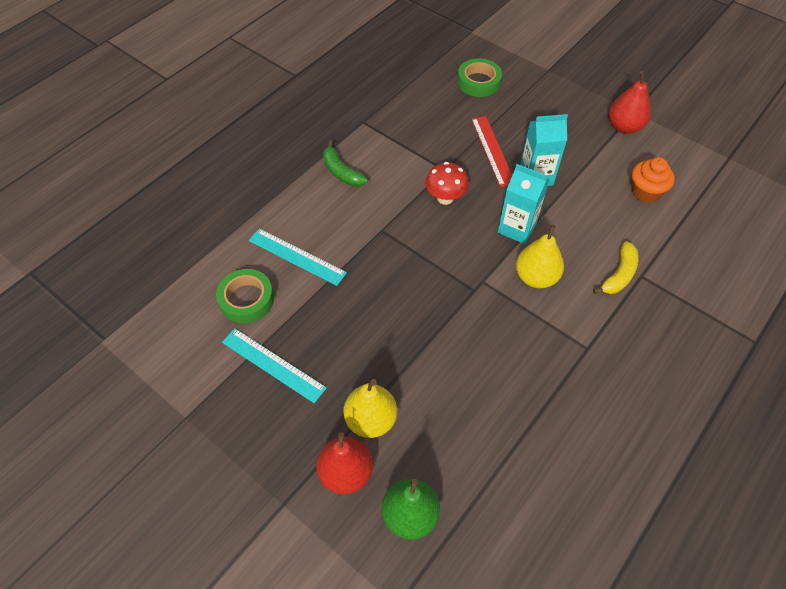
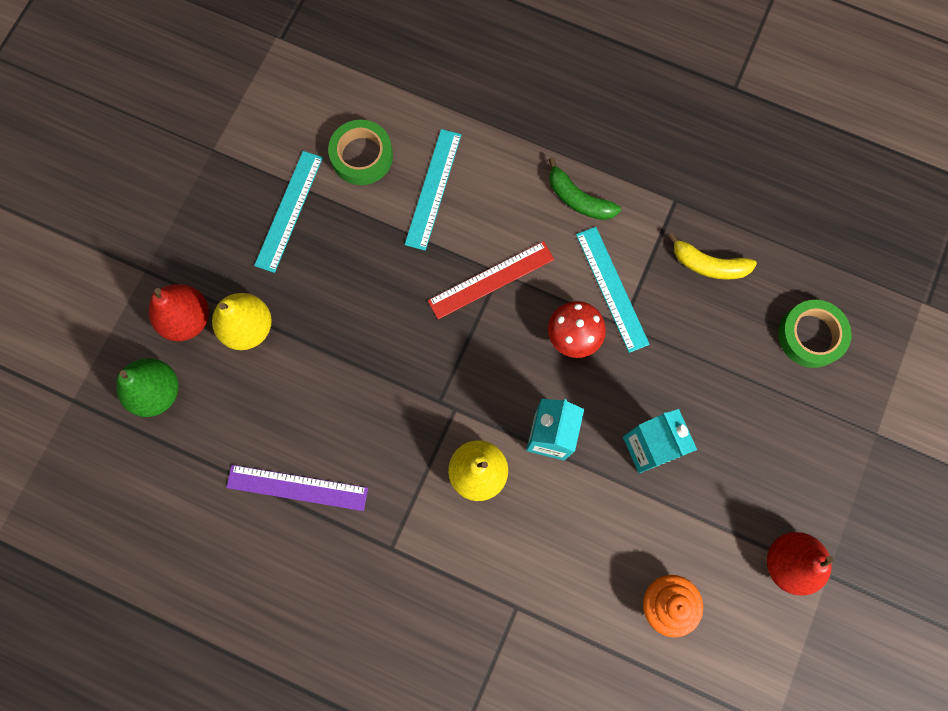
camera: 75 degrees right, 20 degrees up
(341, 172) = (578, 199): green banana -> green banana turned 90 degrees counterclockwise
(416, 169) = (612, 288): none -> turquoise ruler
(492, 150) = (677, 381): red ruler -> red ruler (491, 280)
(525, 408) = (297, 487): none -> purple ruler
(619, 275) = (510, 578): yellow banana -> yellow banana (708, 265)

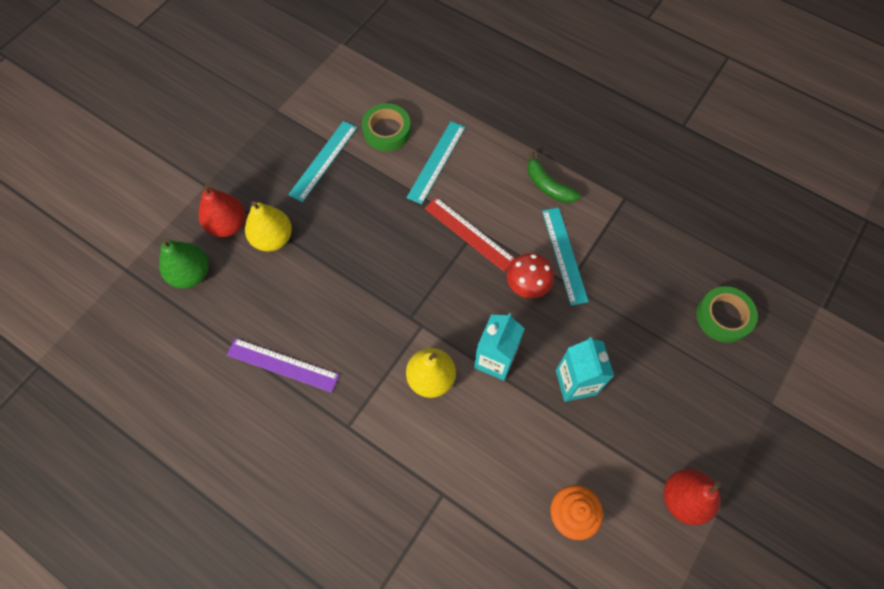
camera: 10 degrees right, 10 degrees down
(491, 280) = (469, 233): red ruler -> red ruler turned 60 degrees clockwise
(708, 265) = (645, 249): yellow banana -> none

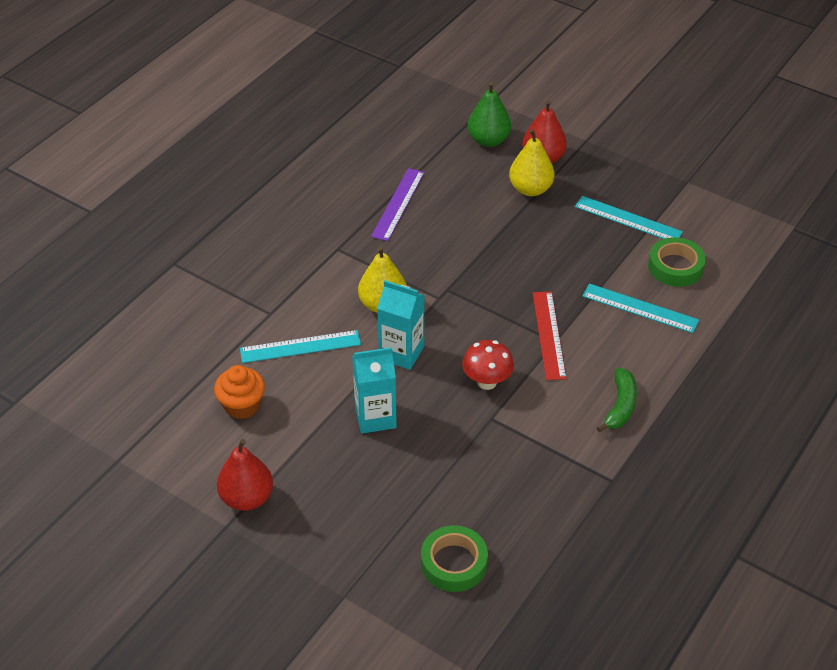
camera: 90 degrees right, 20 degrees down
(469, 233) = (549, 335): red ruler -> red ruler turned 45 degrees counterclockwise
(548, 186) = (620, 406): green banana -> green banana turned 150 degrees clockwise
(564, 255) = (527, 416): turquoise ruler -> turquoise ruler (300, 346)

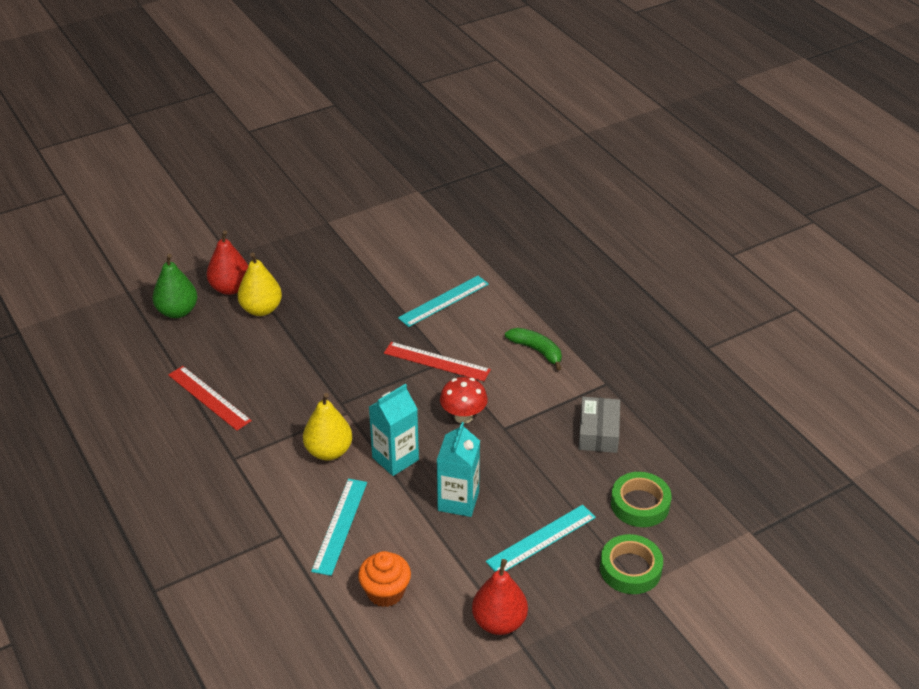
camera: 65 degrees left, 5 degrees down
(398, 204) = (209, 397): purple ruler -> red ruler
(534, 496) = (598, 432): none -> grey box
(628, 219) = (343, 269): turquoise ruler -> turquoise ruler (541, 539)
(675, 267) = (414, 265): green tape -> green tape (630, 569)

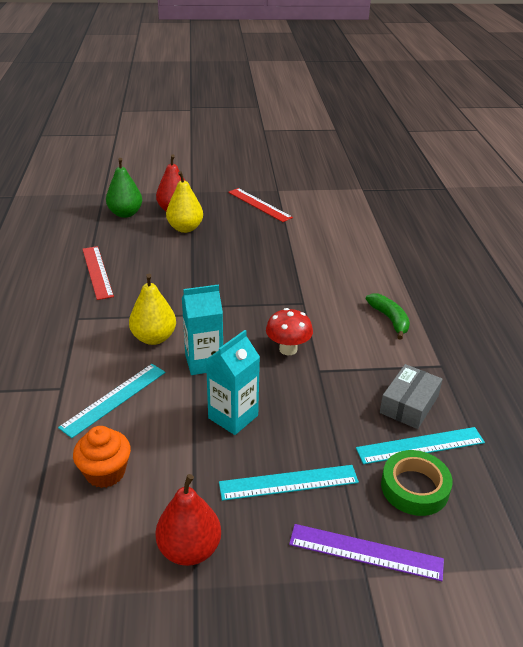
camera: 25 degrees right, 5 degrees down
(436, 361) = (295, 301): red ruler -> red ruler (259, 205)
(444, 301) = (332, 261): turquoise ruler -> turquoise ruler (420, 445)
(630, 569) = (365, 552): green tape -> purple ruler

